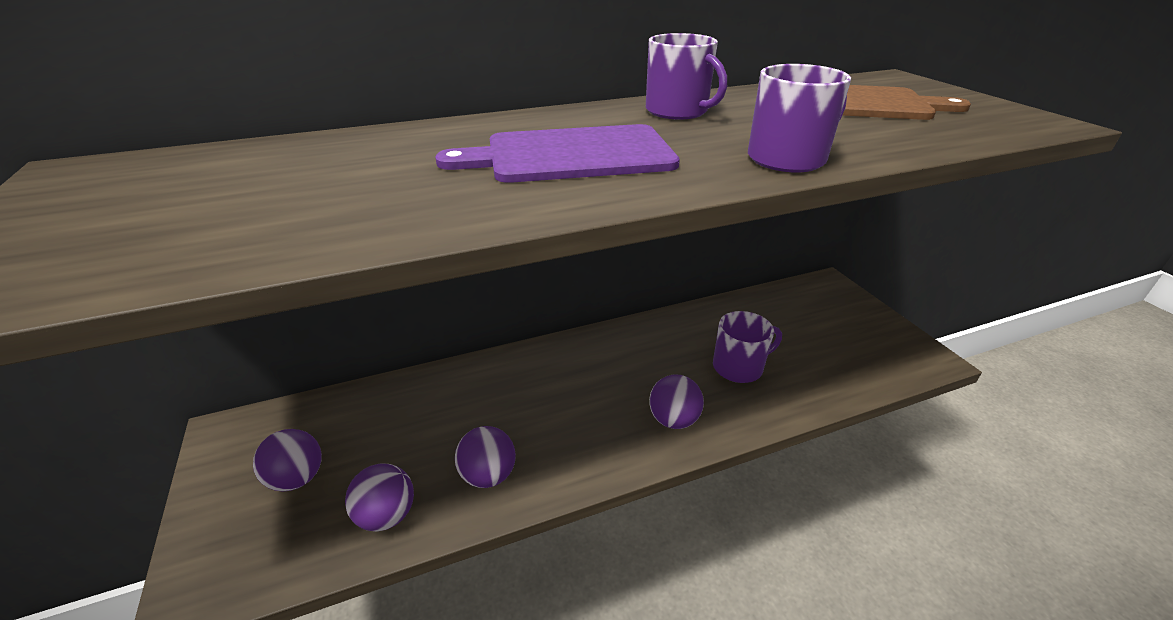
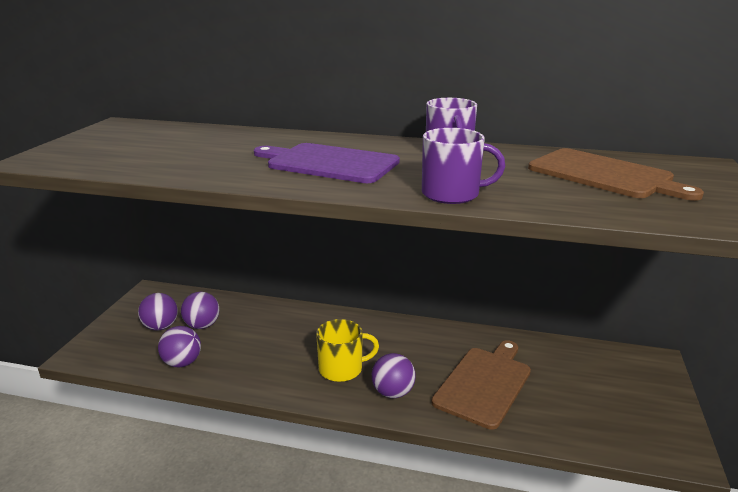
camera: 35 degrees right, 10 degrees down
(488, 475) = (249, 369): purple ball -> purple ball (202, 325)
(595, 419) = (342, 369): none -> yellow mug
(739, 367) = (484, 384): purple mug -> brown cutting board

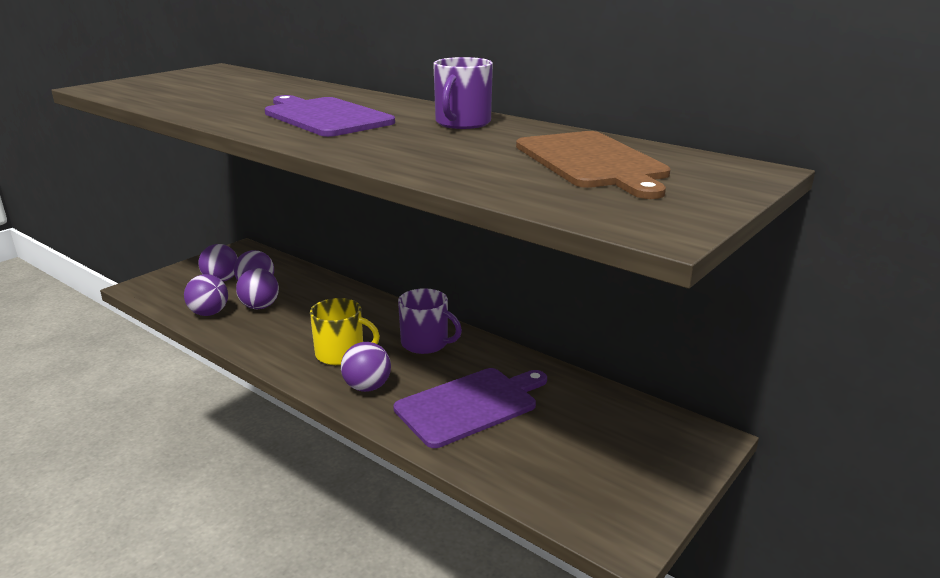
camera: 25 degrees right, 0 degrees up
(225, 344) = (260, 307): none -> purple ball
(452, 194) = (383, 155): purple mug -> purple mug (426, 343)
(484, 384) = (470, 405): brown cutting board -> purple cutting board

